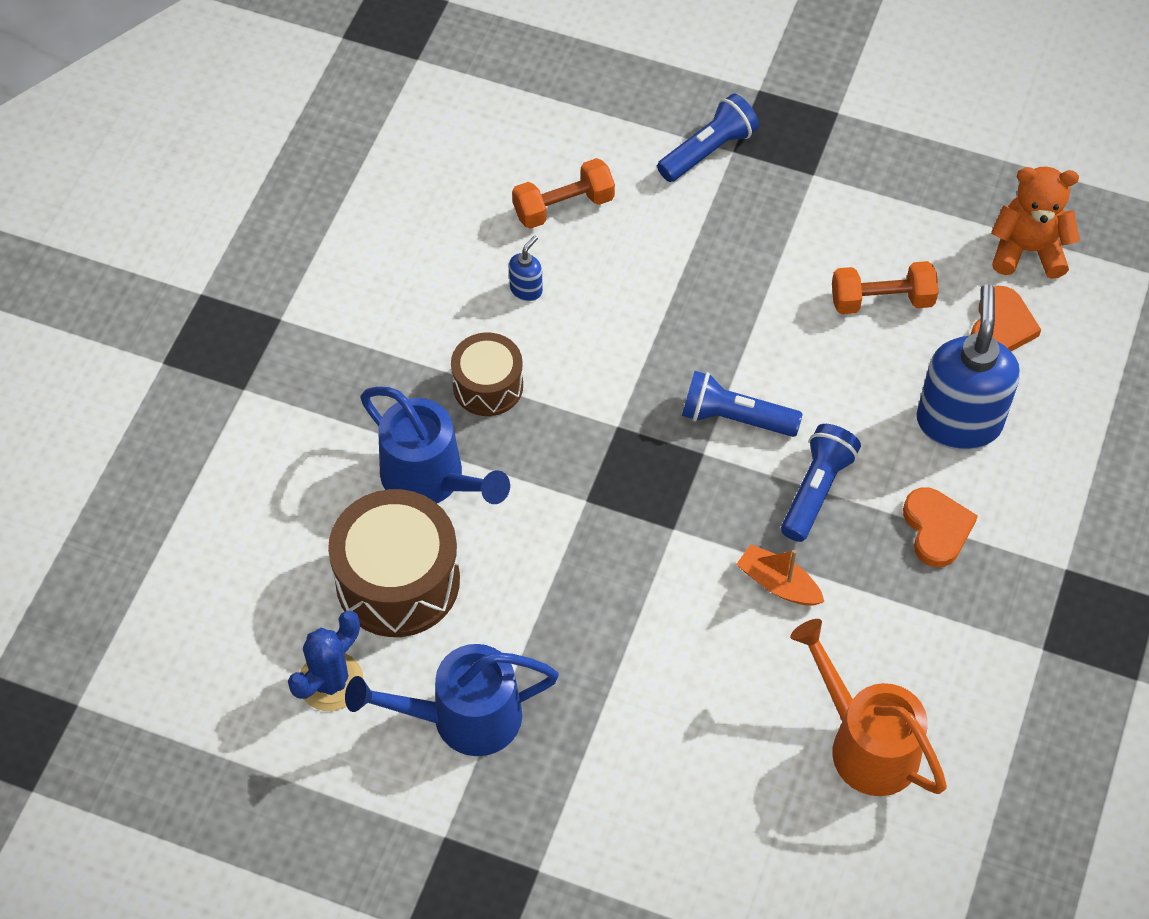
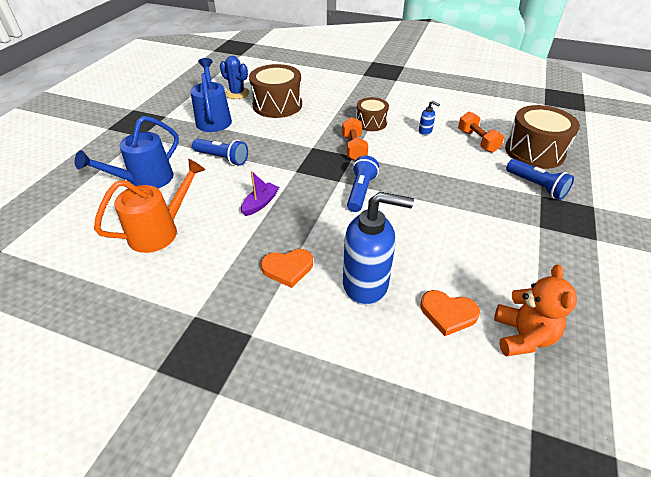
camera: 90 degrees right, 15 degrees down
(432, 480) = (323, 111): blue watering can -> blue watering can (145, 181)
(600, 125) = (534, 151): none -> brown drum
(778, 584) = (260, 203): orange boat -> purple boat
(816, 490) = (316, 219): blue flashlight -> blue flashlight (222, 158)
(881, 300) = (453, 252): orange dumbbell -> orange dumbbell (354, 148)

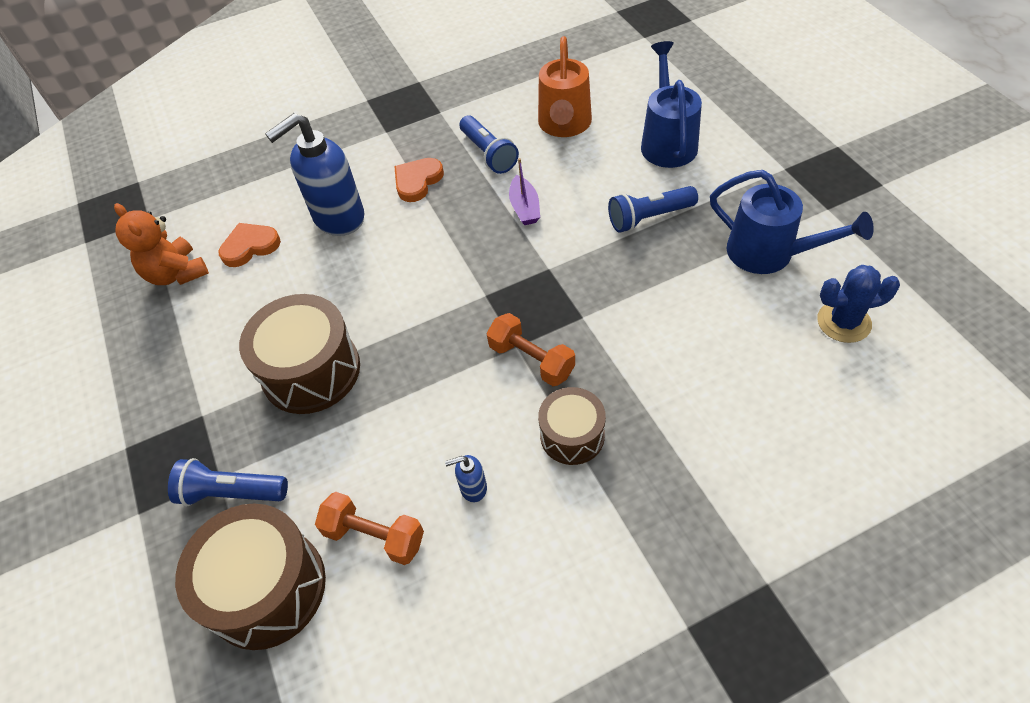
camera: 140 degrees right, 10 degrees up
(277, 105) = (750, 351): brown drum -> brown drum (311, 371)
(360, 191) = (444, 301): blue flashlight -> blue flashlight (488, 154)

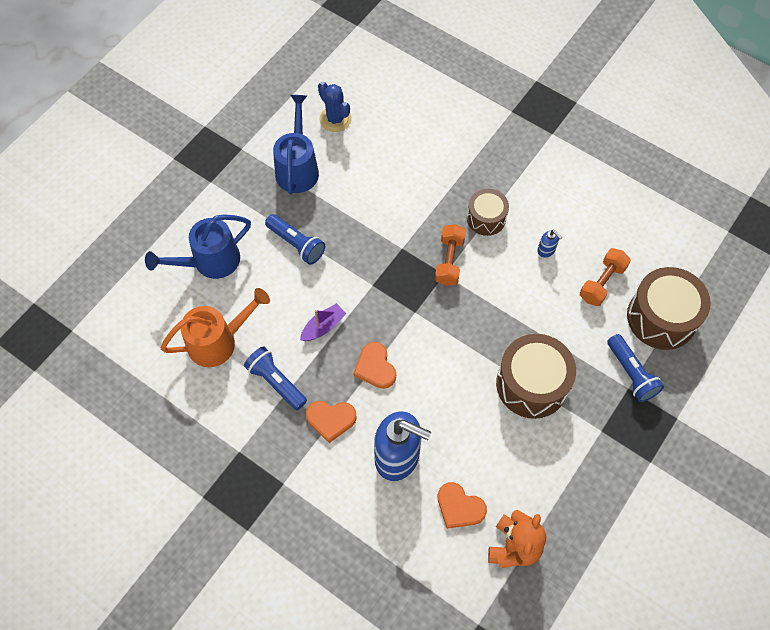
camera: 125 degrees left, 10 degrees up
(374, 536) = (602, 283): orange dumbbell -> orange dumbbell turned 45 degrees clockwise
(445, 234) = (375, 367): none -> orange heart
(488, 154) = (276, 382): blue flashlight -> blue flashlight turned 75 degrees counterclockwise

